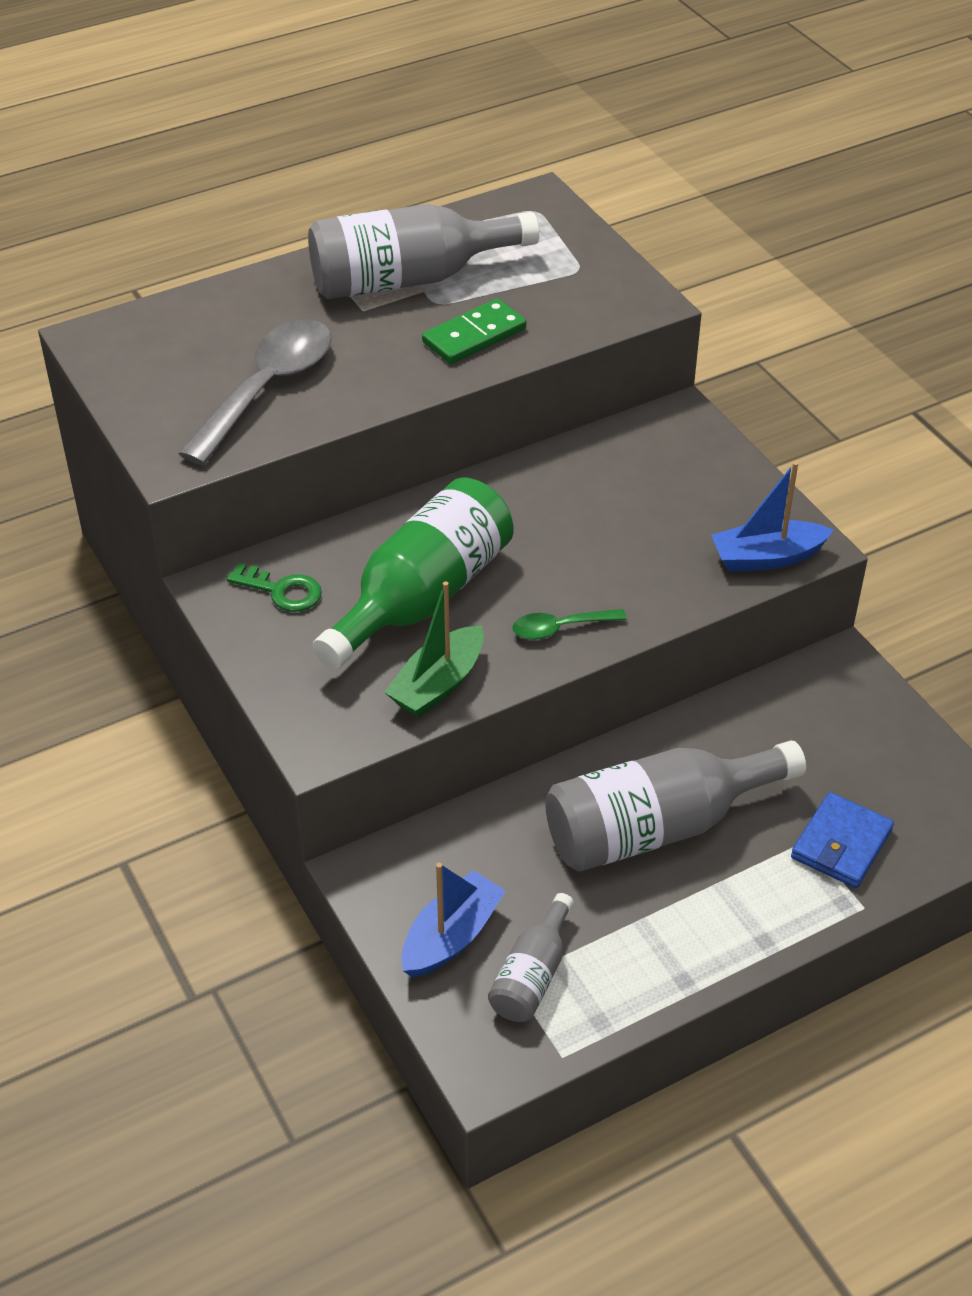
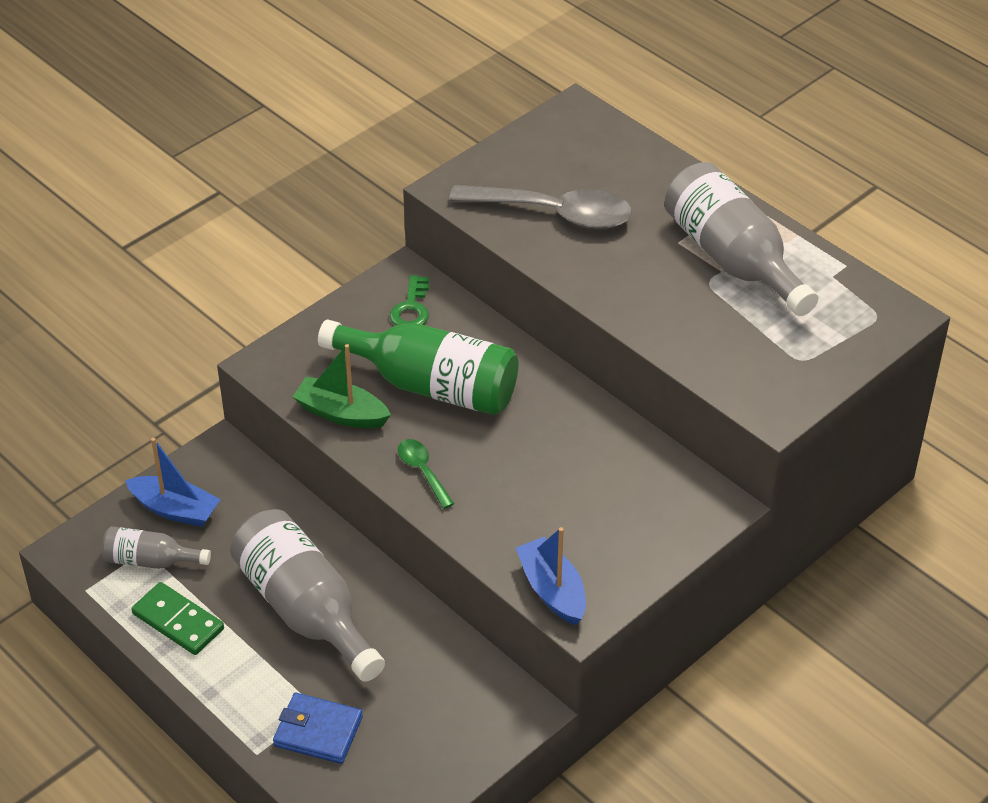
camera: 75 degrees right, 0 degrees up
(474, 336) = (673, 313): green domino -> green domino (178, 621)

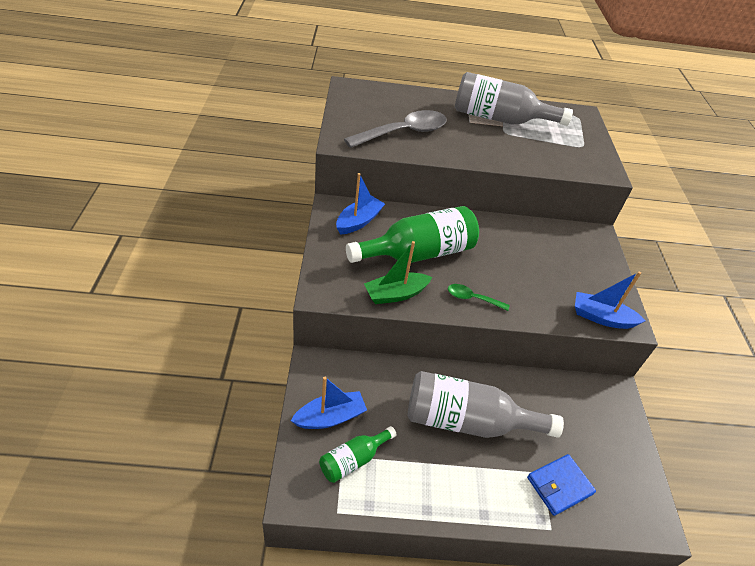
camera: 50 degrees left, 0 degrees up
(151, 560) = (353, 460): grey bottle -> green bottle
(178, 621) = (414, 485): green domino -> none
(411, 308) = (359, 221): green key -> blue boat

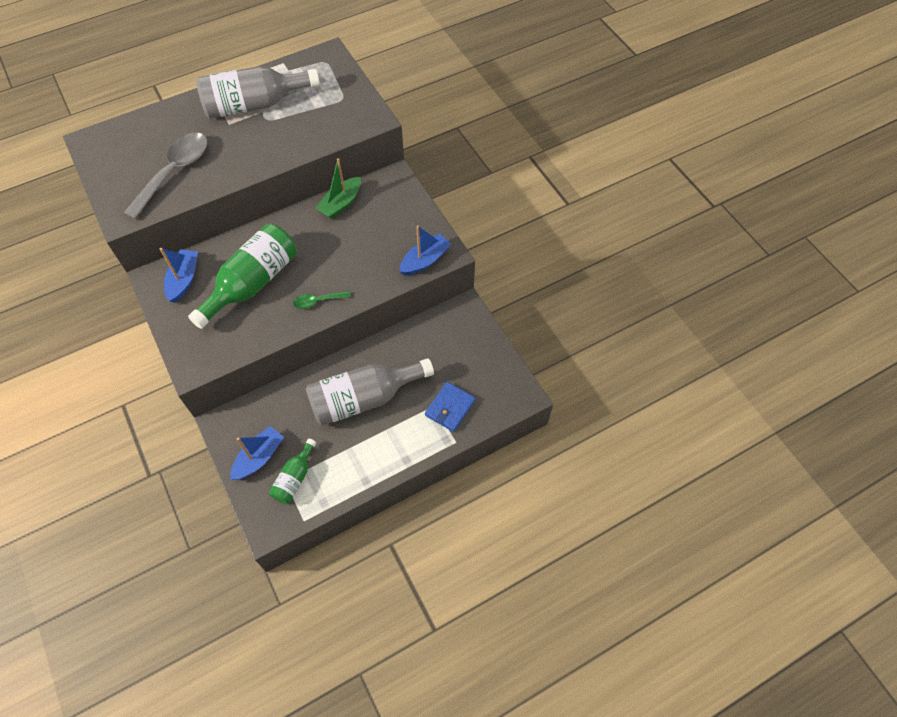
camera: 25 degrees left, 15 degrees up
(395, 294) = (254, 333): green boat -> green boat (341, 204)
(601, 317) = (425, 260): blue boat -> blue boat turned 150 degrees clockwise

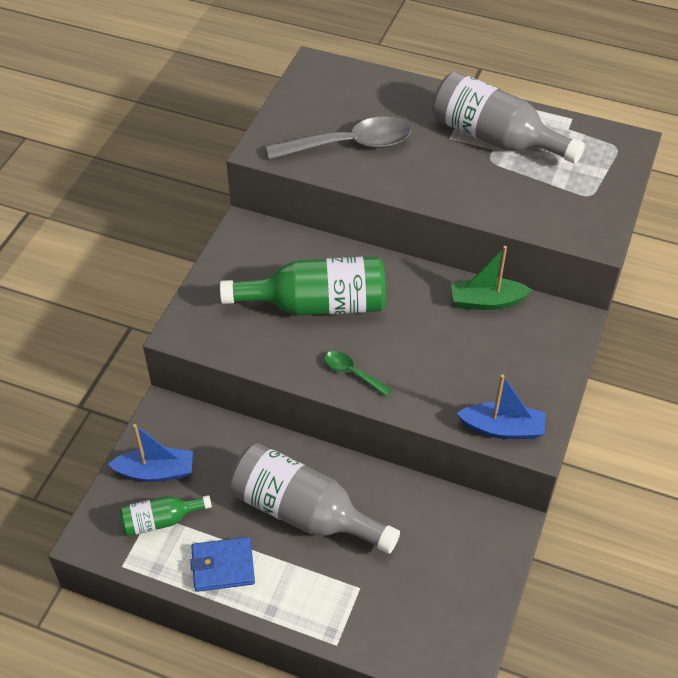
camera: 50 degrees right, 10 degrees down
(184, 280) = (265, 251): blue boat -> none
(450, 408) = (372, 606): blue wallet -> blue wallet (223, 566)

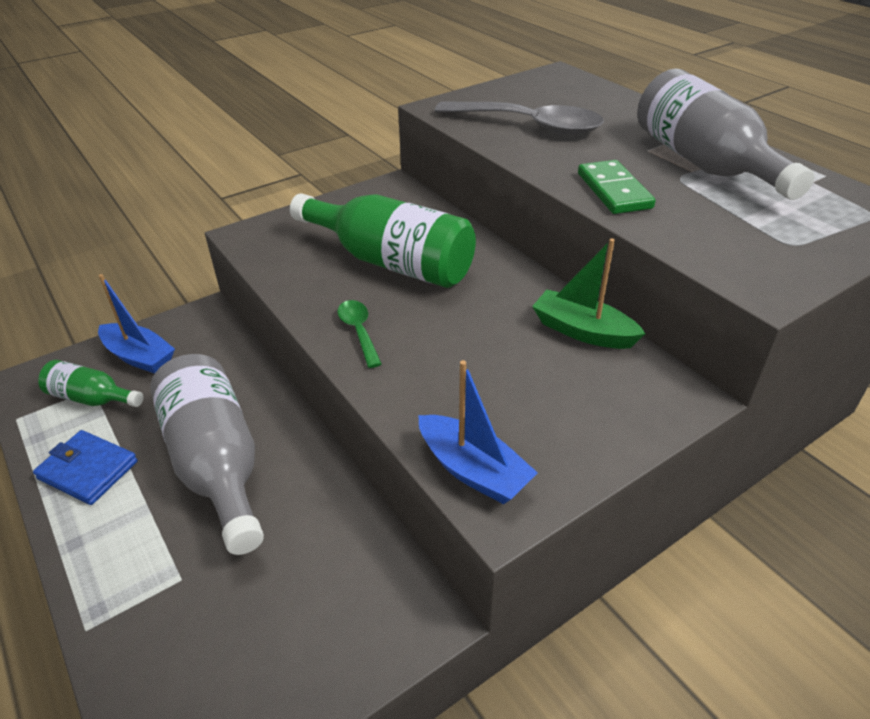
camera: 35 degrees right, 10 degrees down
(460, 192) = (614, 191): none -> green domino

